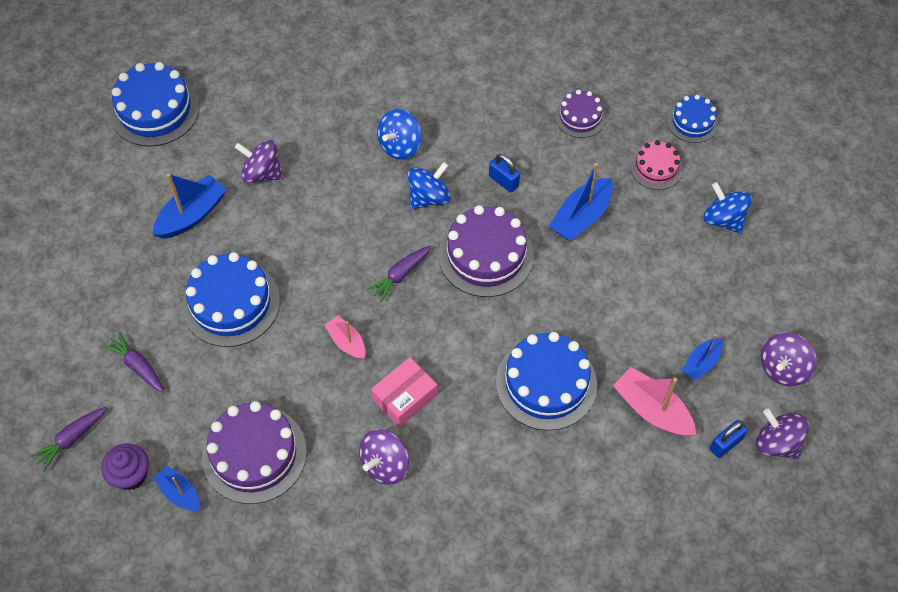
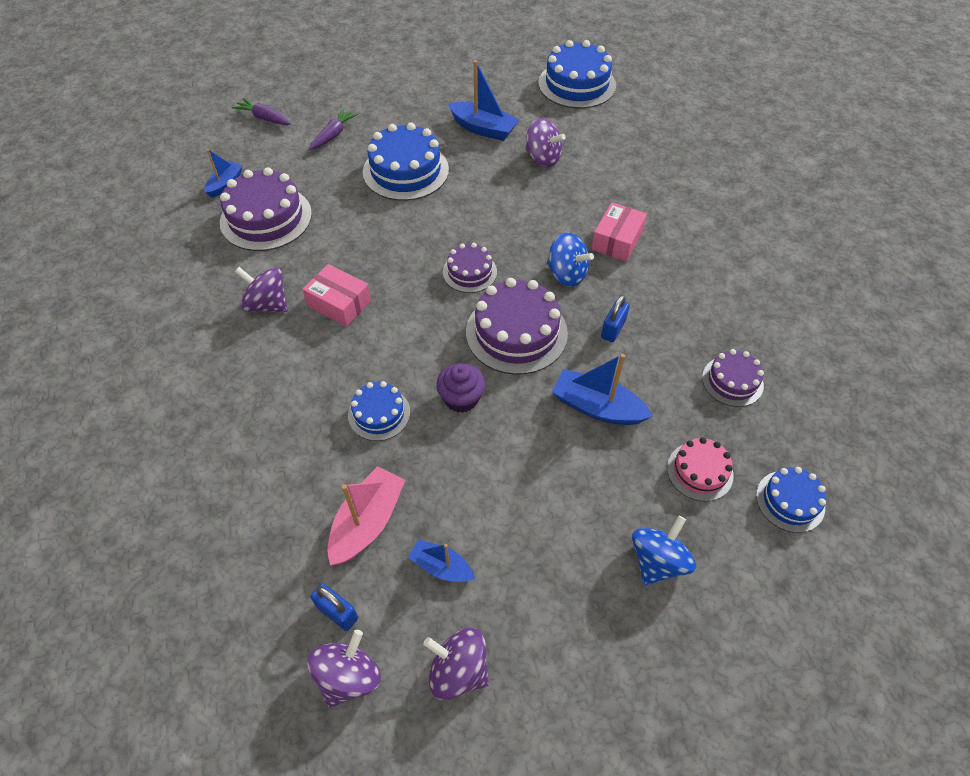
camera: 75 degrees right, 5 degrees down
(131, 474) = (238, 155): purple cupcake -> purple cupcake (461, 398)
(262, 173) = (543, 158): purple spinning top -> purple spinning top turned 120 degrees clockwise
(347, 342) = (387, 251): pink boat -> none
(400, 146) = (617, 240): blue spinning top -> pink box
(400, 275) = (469, 272): purple carrot -> purple cake
(546, 383) = (379, 413): blue cake -> blue cake, size x0.57

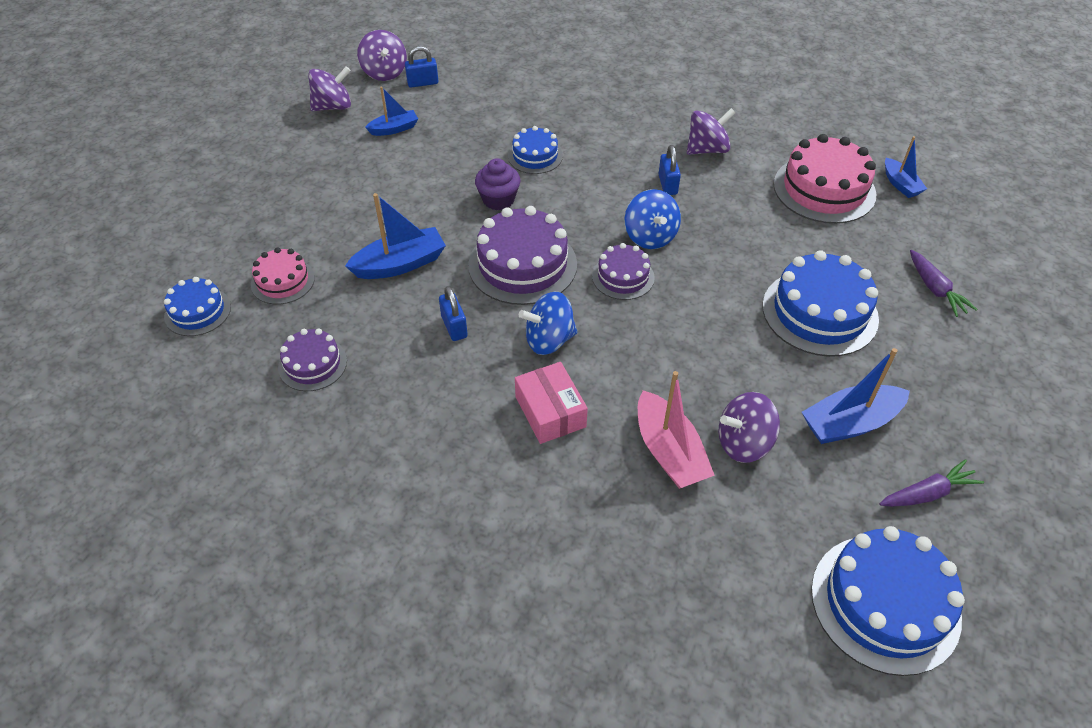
camera: 130 degrees right, 5 degrees down
(264, 118) = (1009, 252): purple carrot -> purple carrot (927, 493)
(266, 218) = (824, 189): purple cake -> pink cake
(339, 303) = (667, 185): pink box -> blue padlock
(367, 522) = (461, 115): pink boat -> pink boat (669, 452)
(657, 561) = (267, 215): blue spinning top -> blue spinning top (650, 236)

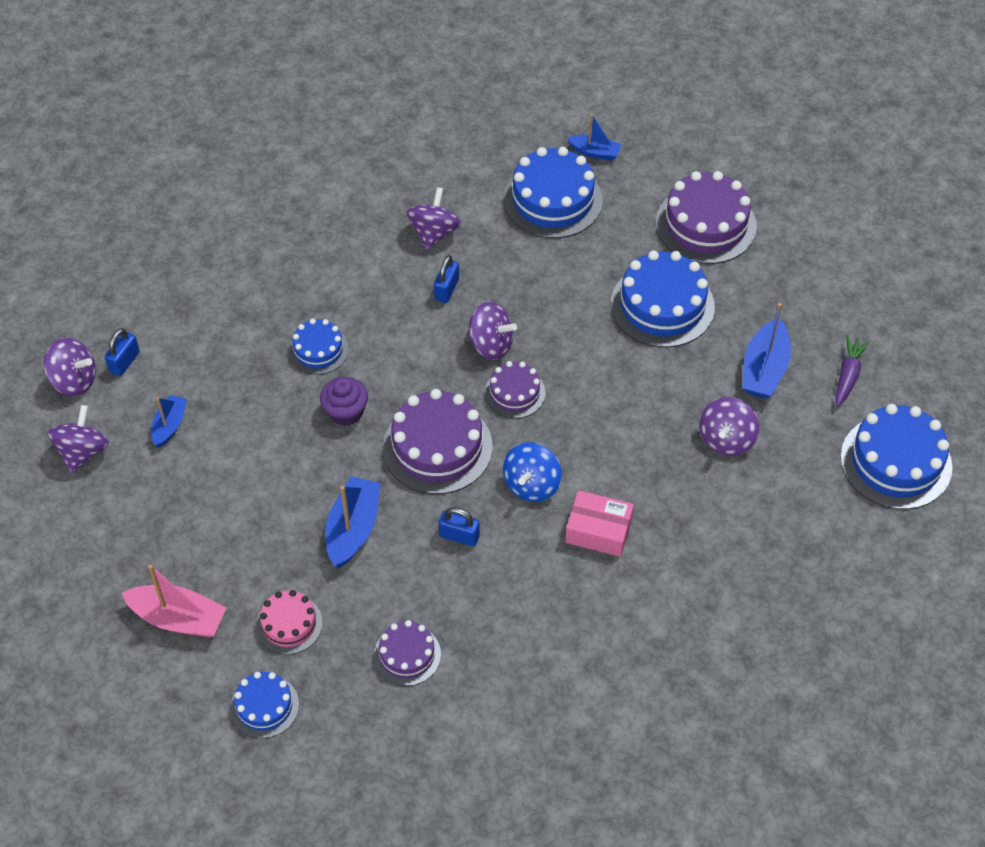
camera: 50 degrees left, 5 degrees up
(650, 236) = (491, 344): blue spinning top -> purple spinning top
(667, 185) = (446, 289): blue padlock -> blue padlock turned 75 degrees clockwise
(669, 452) = (695, 486): pink boat -> pink boat (178, 619)
(824, 189) = (553, 200): pink cake -> blue cake
(935, 289) = (706, 224): purple carrot -> purple cake

